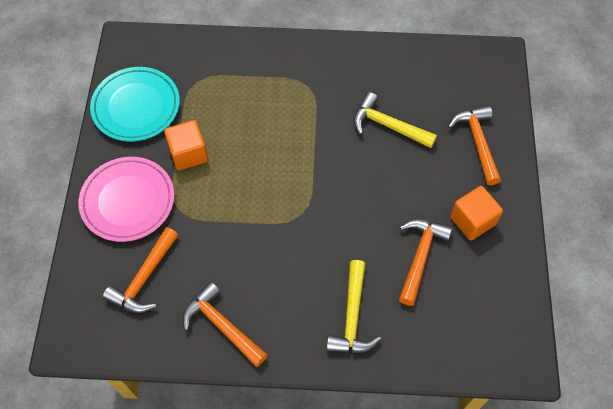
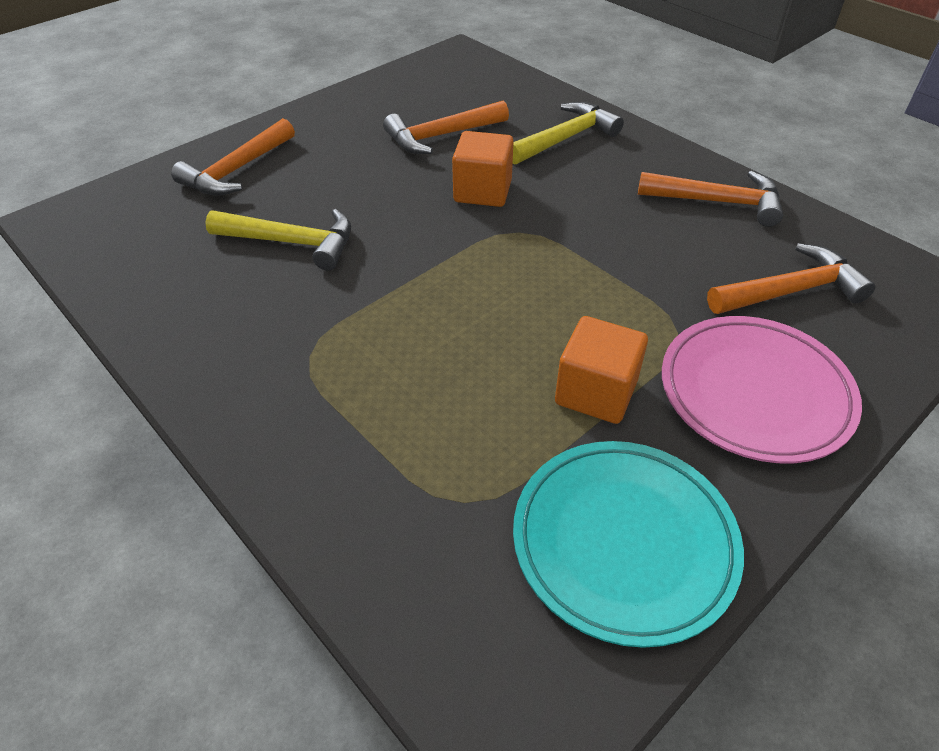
camera: 135 degrees left, 15 degrees down
(222, 325) = (718, 202): orange hammer -> orange hammer turned 75 degrees counterclockwise
(387, 125) = (293, 242): yellow hammer -> yellow hammer turned 60 degrees counterclockwise
(472, 220) = (352, 129): orange cube -> orange cube (482, 191)

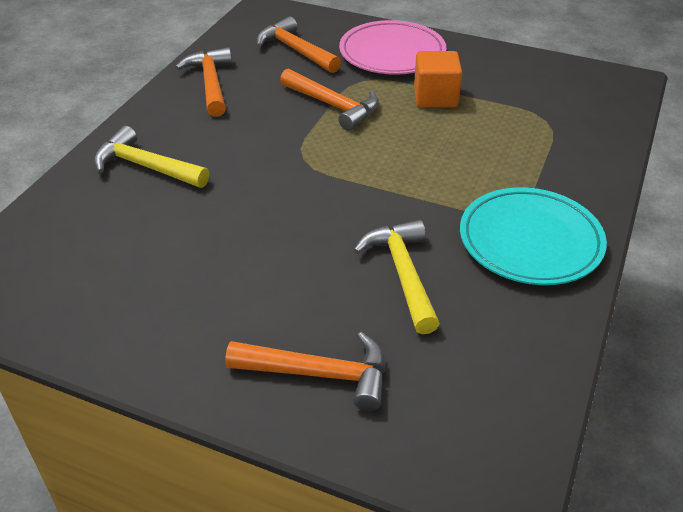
camera: 115 degrees left, 5 degrees down
(441, 136) = (175, 243): orange hammer -> orange hammer (333, 106)
(482, 191) = (258, 190): orange cube -> none
(623, 542) = (519, 74): turquoise plate -> turquoise plate (530, 241)

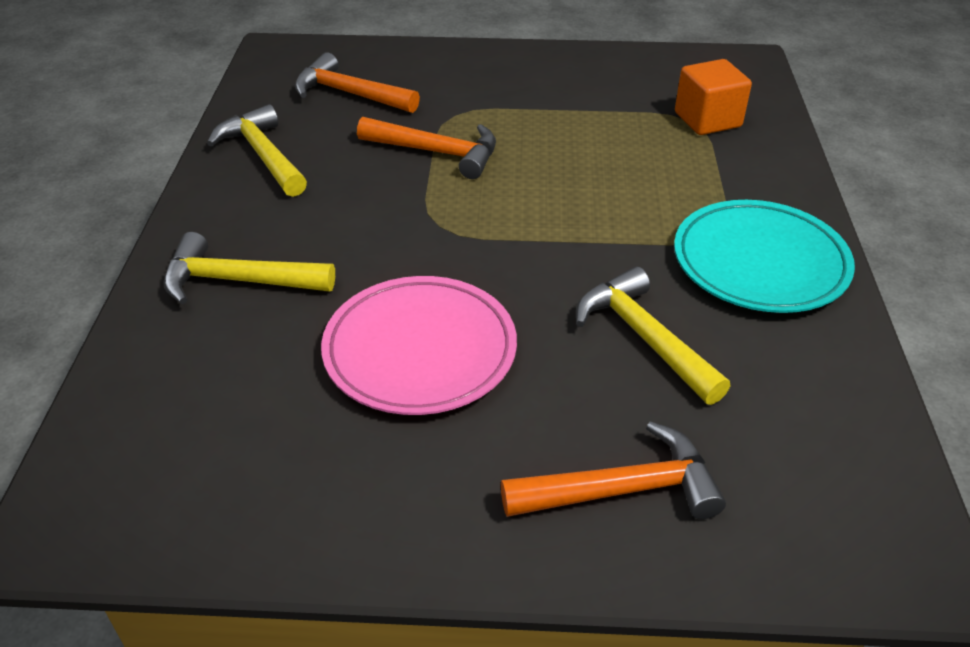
camera: 20 degrees left, 0 degrees up
(210, 83) = (262, 155): orange hammer -> yellow hammer
(392, 53) = (470, 76): pink plate -> pink plate (420, 351)
(435, 97) = (552, 118): orange cube -> orange cube (707, 120)

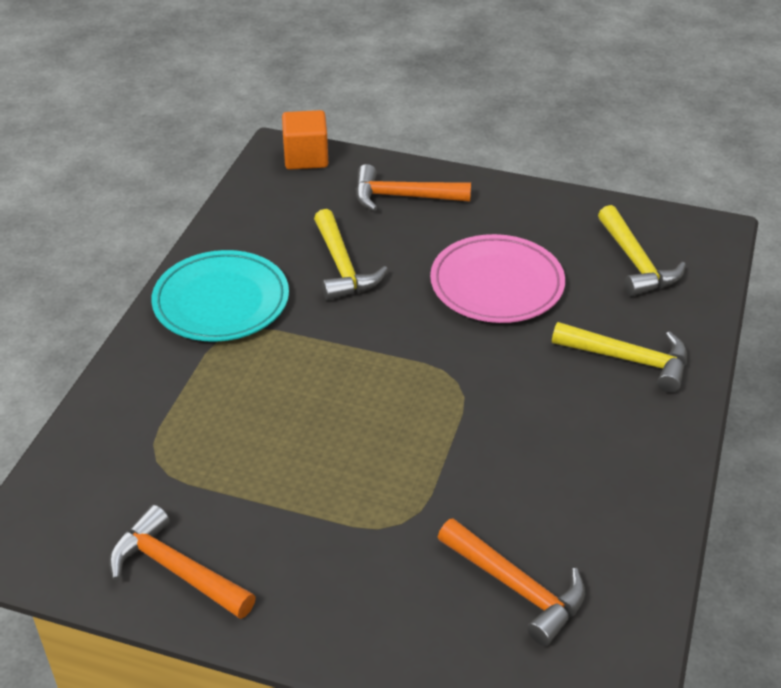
camera: 165 degrees left, 0 degrees up
(262, 155) = (618, 500): yellow hammer -> yellow hammer (636, 263)
(438, 152) = (436, 467): orange hammer -> orange hammer (175, 570)
(707, 120) = (138, 458): orange cube -> orange cube (306, 157)

